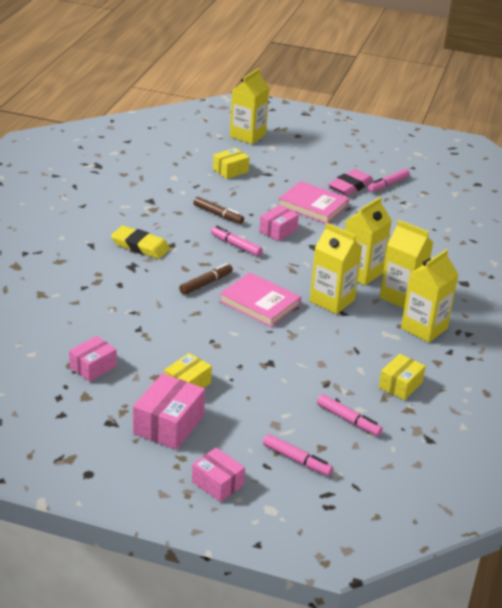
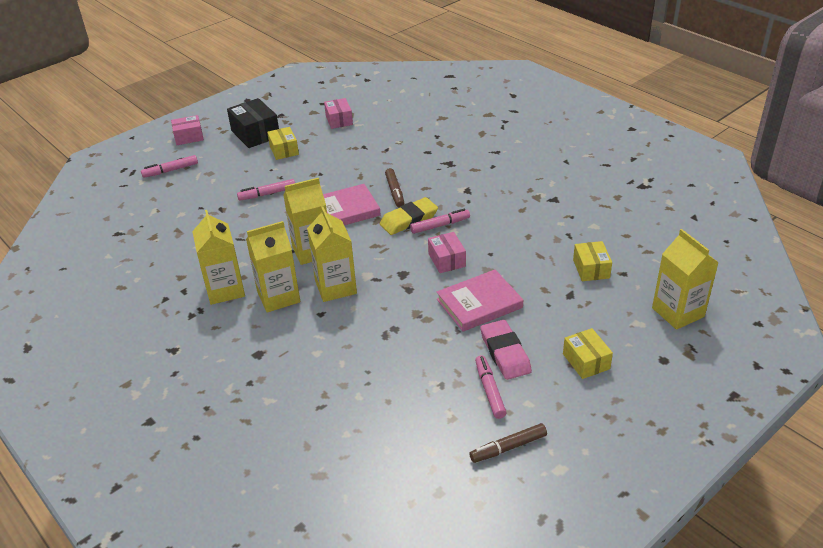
camera: 125 degrees right, 5 degrees up
(140, 246) = (476, 174): yellow eraser -> yellow eraser (409, 220)
(169, 424) = (255, 134): pink box -> black box
(218, 215) = (502, 232): brown marker -> brown marker (508, 448)
(348, 420) = (177, 204): pink marker -> pink marker (267, 194)
(400, 385) = (180, 244): yellow box -> yellow box (586, 361)

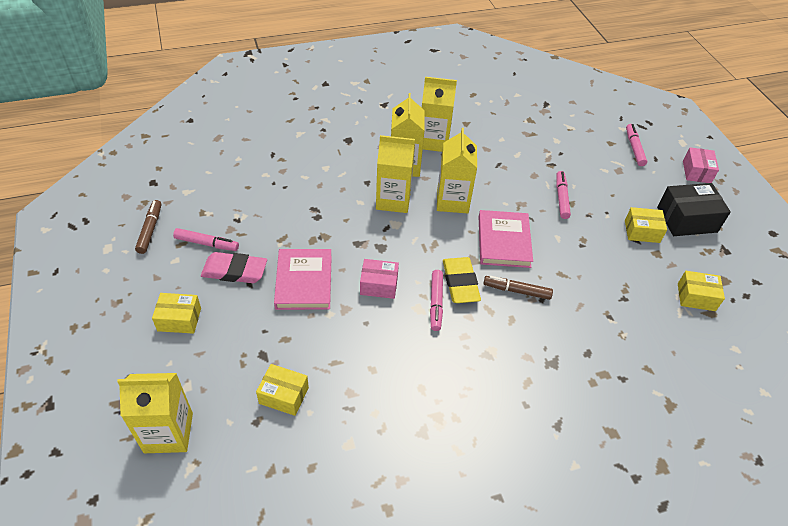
camera: 110 degrees right, 10 degrees up
(339, 120) = (696, 297): pink box -> yellow box

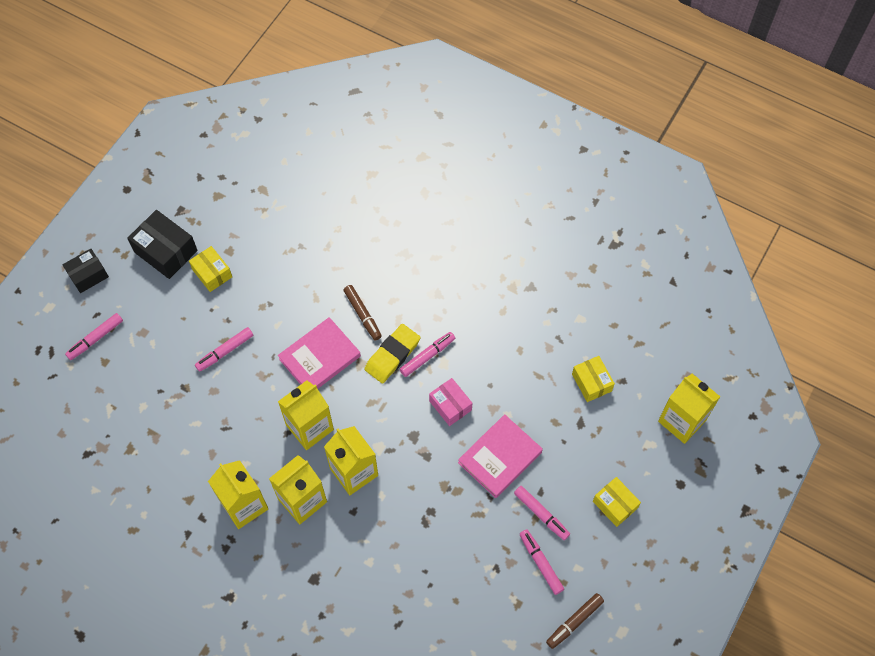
camera: 130 degrees left, 15 degrees up
(234, 271) = (541, 514): pink eraser -> pink marker
(696, 172) = (88, 275): pink box -> black box
(696, 297) = (254, 205): yellow box -> none

